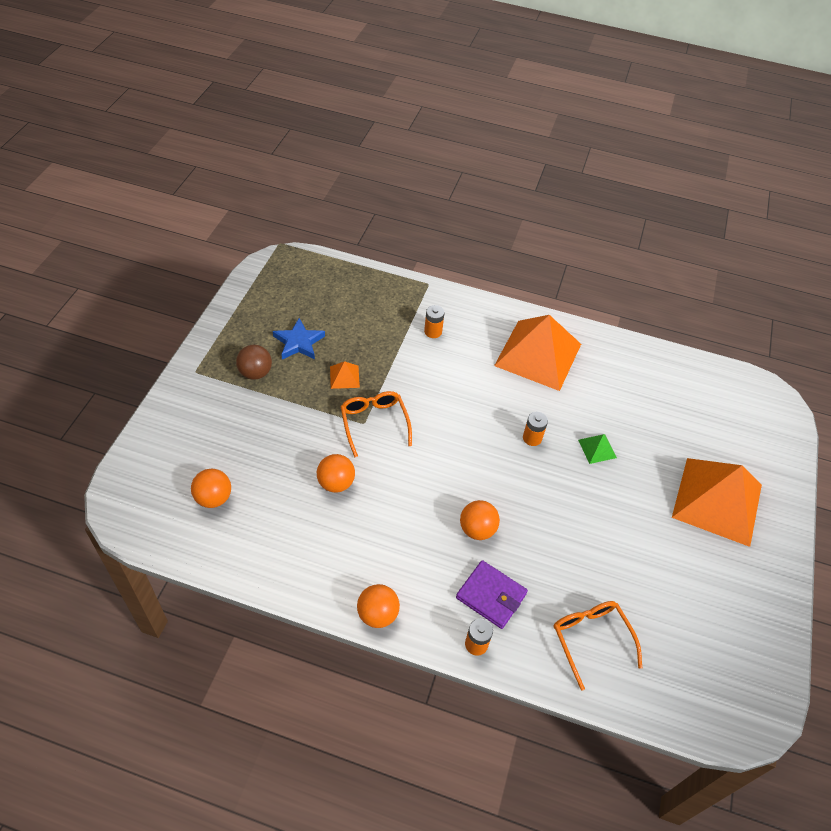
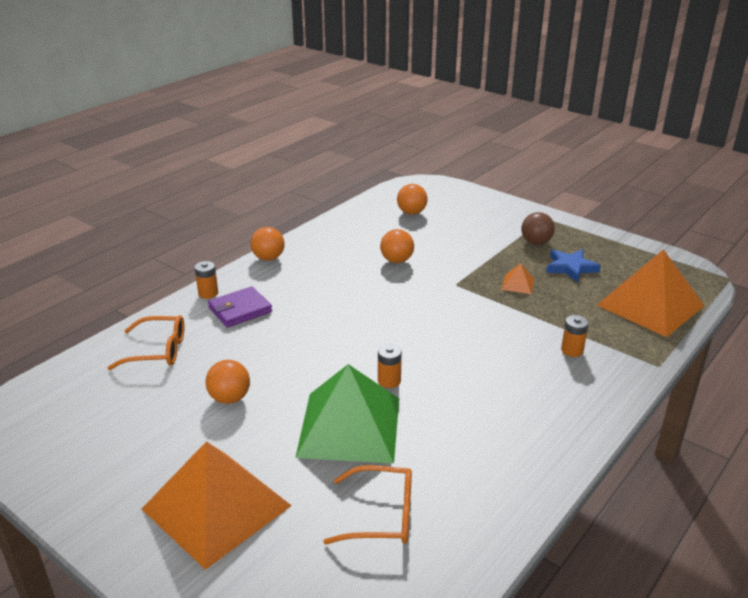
camera: 115 degrees right, 20 degrees down
(374, 423) = (453, 289): orange glasses -> orange glasses (382, 515)
(477, 529) = (306, 318): orange ball -> orange ball (230, 398)
(538, 354) = (514, 424): orange pyramid -> orange pyramid (650, 305)
(597, 448) = (349, 426): green pyramid -> green pyramid, size x2.49

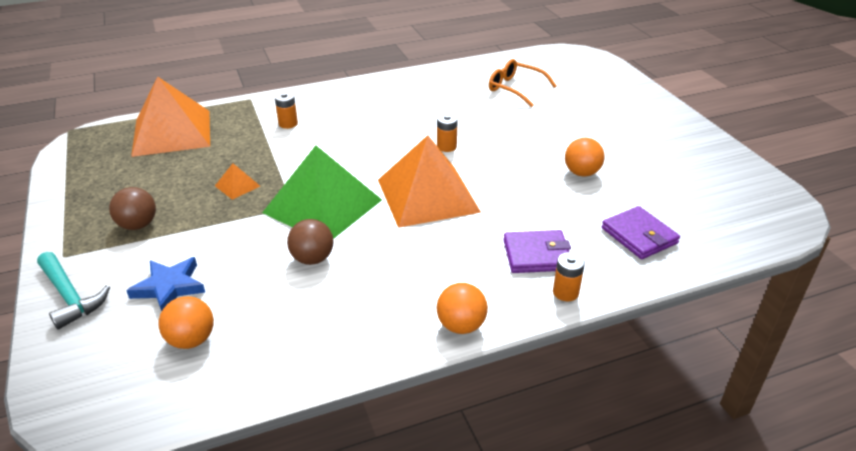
camera: 150 degrees left, 5 degrees up
(158, 351) = (639, 236): orange glasses -> purple wallet
(216, 507) = (613, 117): orange pyramid -> orange pyramid (427, 195)
(349, 426) = (500, 129): green pyramid -> green pyramid (322, 206)
(396, 260) = (312, 259): orange ball -> brown ball
(504, 207) = (70, 296): none -> turquoise hammer
(570, 267) = (163, 184): blue star -> blue star (169, 287)

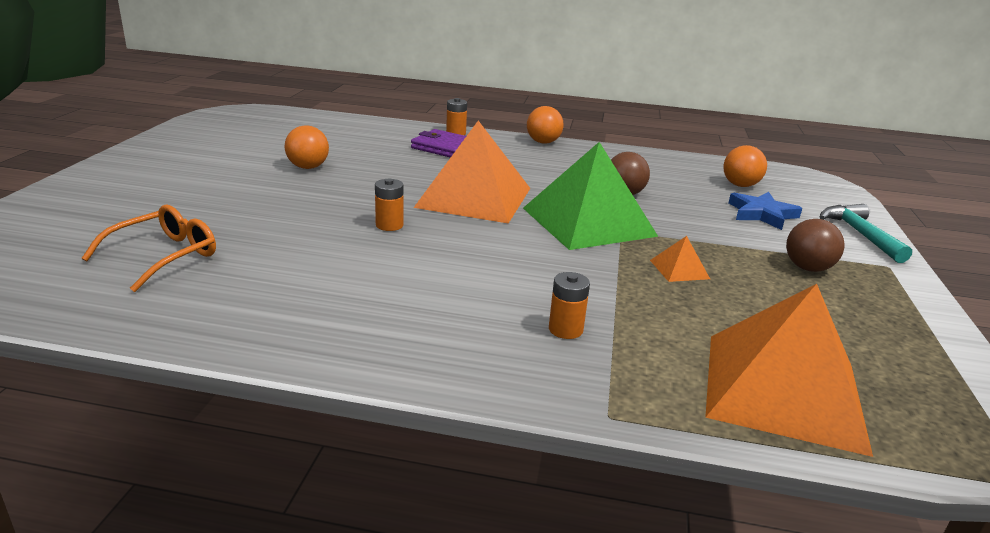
camera: 150 degrees left, 10 degrees down
(515, 88) = (164, 256): orange glasses -> orange glasses turned 120 degrees counterclockwise
(639, 236) = (354, 134): purple wallet -> none

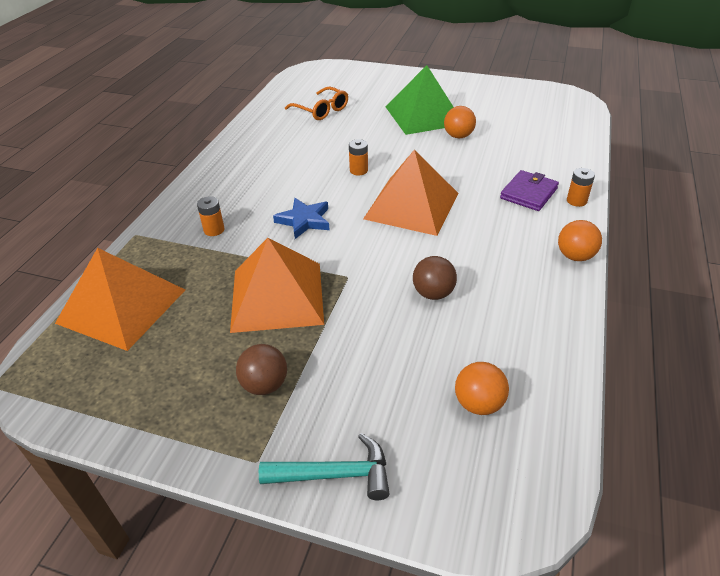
camera: 100 degrees right, 15 degrees up
(588, 221) = (366, 260): green pyramid -> green pyramid (424, 115)
(679, 269) = (277, 296): orange pyramid -> orange pyramid, size x2.49
(762, 214) = (390, 394): blue star -> blue star (304, 220)

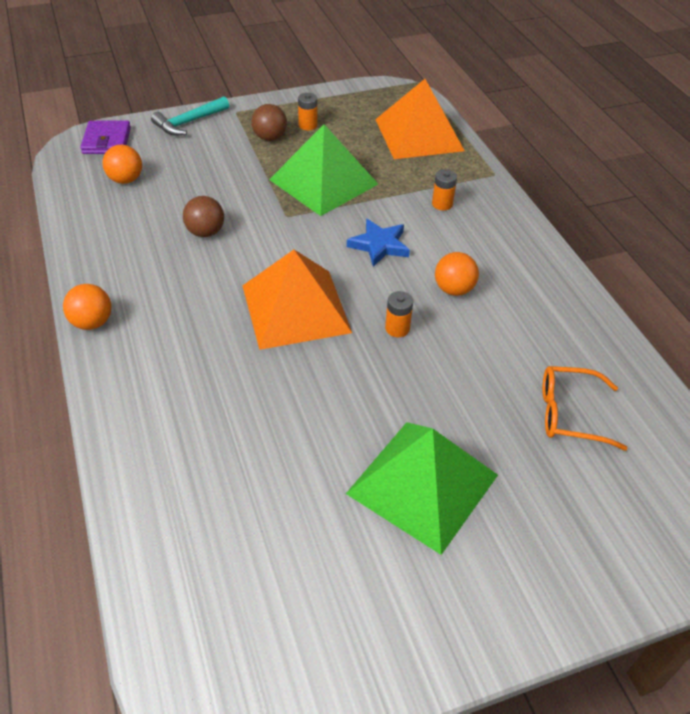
camera: 140 degrees right, 5 degrees up
(277, 296) = (323, 181): orange pyramid -> green pyramid
(458, 136) = (333, 457): orange ball -> orange ball (454, 289)
(528, 193) = (176, 388): purple wallet -> purple wallet (107, 141)
(576, 201) = (112, 403): orange battery -> orange battery (308, 125)

